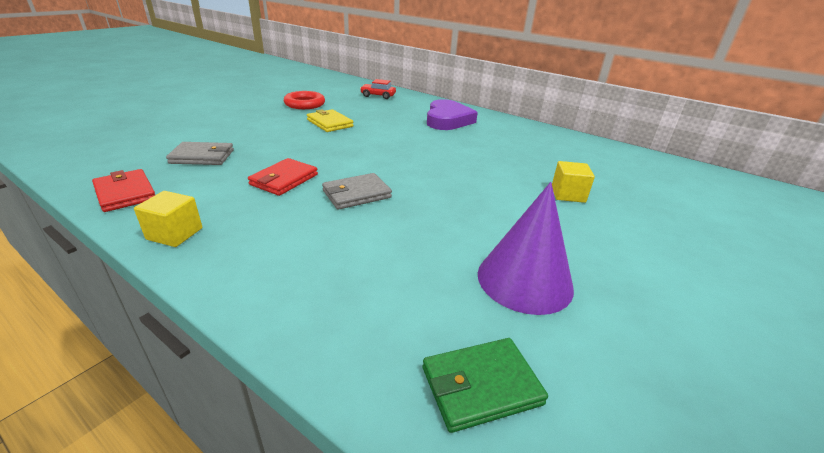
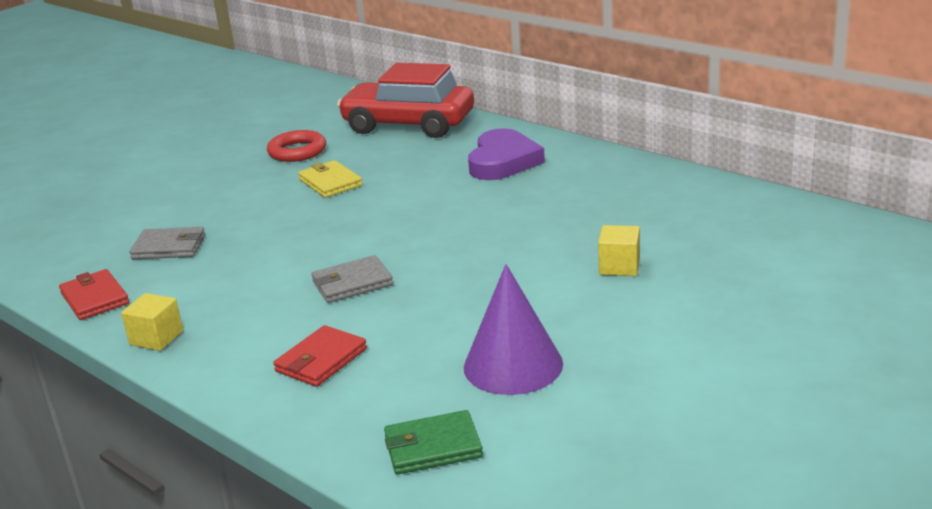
camera: 10 degrees right, 5 degrees down
(284, 180) = (268, 271): red wallet -> red wallet (321, 360)
(378, 96) = (408, 124): red car -> red car, size x2.45

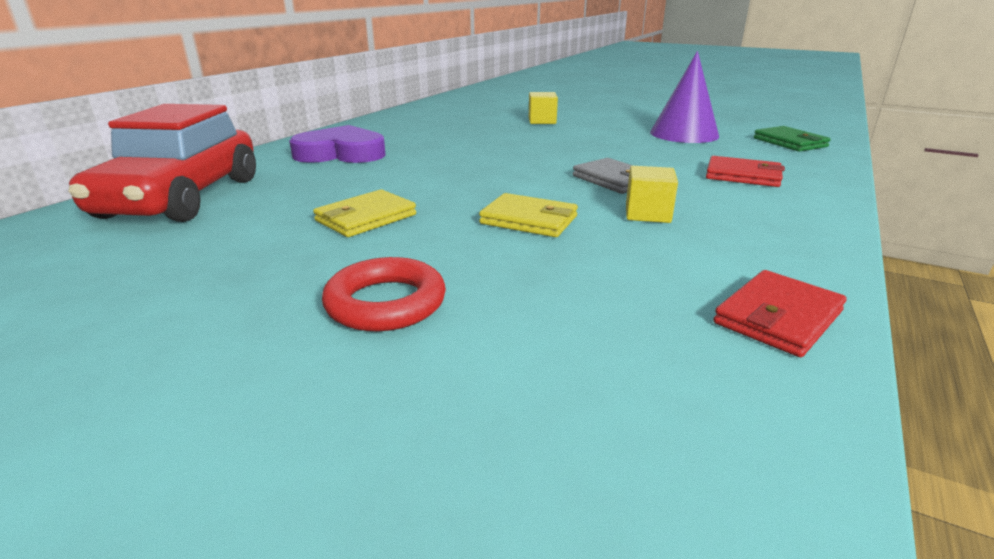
camera: 105 degrees left, 0 degrees up
(156, 338) = (804, 247): yellow cube -> yellow cube (647, 214)
(169, 247) = (587, 293): grey wallet -> none
(285, 237) = (529, 220): none -> yellow wallet
(297, 151) = (224, 256): red ring -> red ring (386, 303)

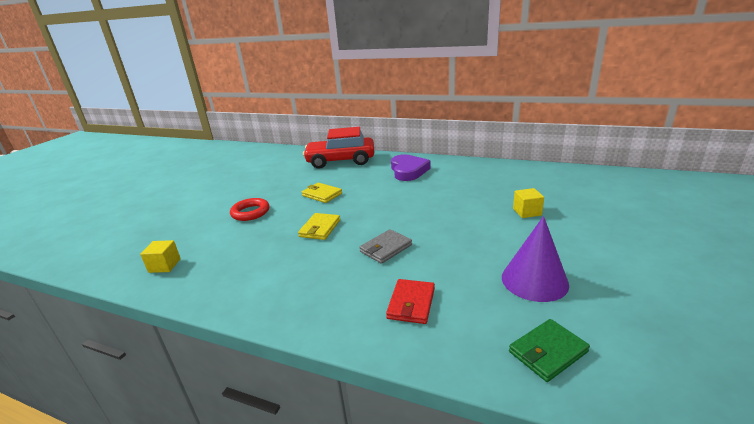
camera: 85 degrees right, 0 degrees up
(647, 214) = (329, 260): yellow cube -> yellow cube (164, 265)
(777, 317) = (214, 292): red wallet -> none

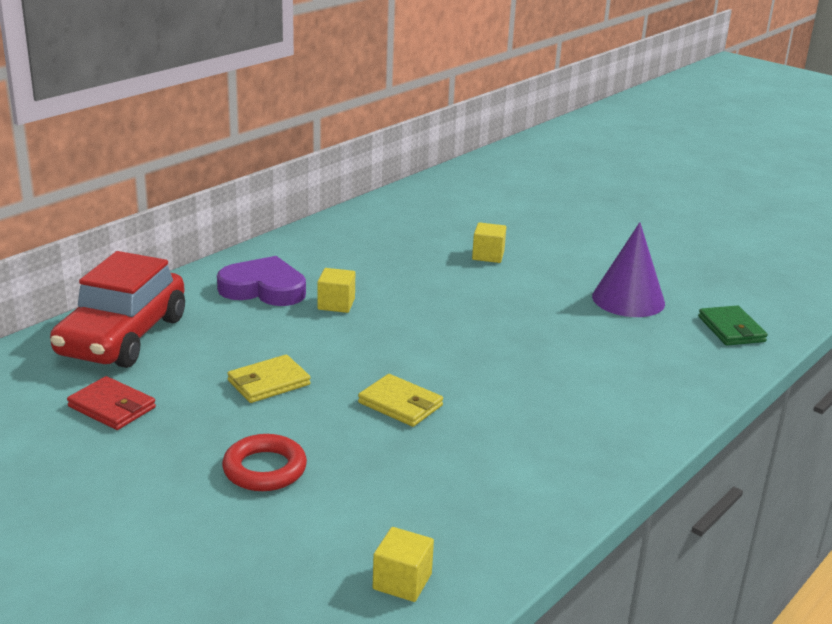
camera: 75 degrees left, 0 degrees up
(385, 248) = (504, 364): grey wallet -> none
(410, 188) = (336, 304): none -> yellow cube
(411, 303) = (632, 374): red wallet -> red wallet (112, 407)

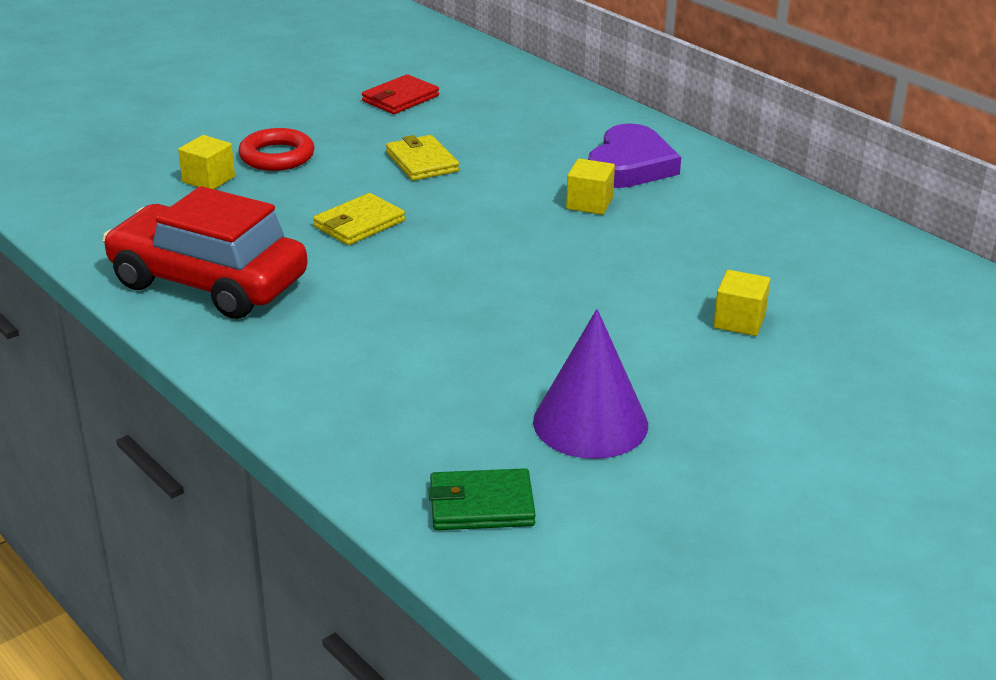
camera: 100 degrees right, 5 degrees up
(122, 337) = (527, 100): red car -> red car (208, 282)
(402, 581) = (93, 203): yellow cube -> yellow cube (208, 180)

